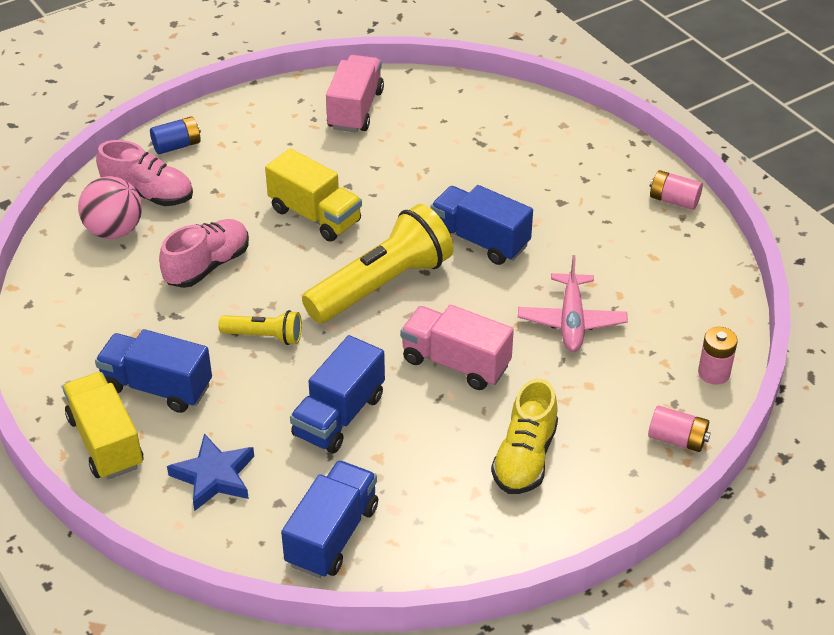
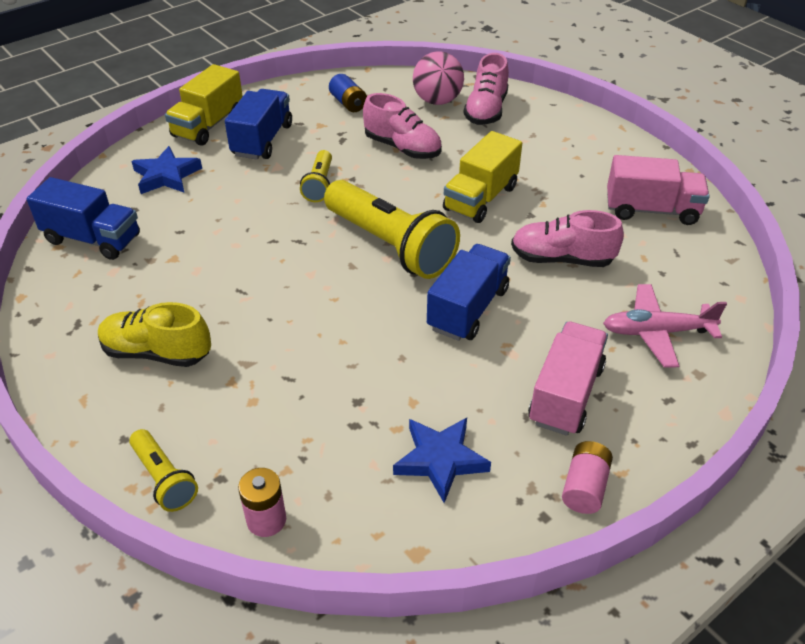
camera: 85 degrees right, 0 degrees up
(106, 442) = (208, 125): yellow truck -> yellow truck turned 150 degrees clockwise
(177, 145) = (554, 116): blue battery -> blue battery (348, 103)
(339, 416) = (224, 232): blue truck -> none
(418, 175) = (562, 259): none -> pink shoe
(455, 363) = (286, 299): pink truck -> pink truck (565, 394)
(571, 321) = (349, 385): pink plane -> pink plane (657, 332)
(651, 272) = (440, 460): none -> blue star
(677, 439) = (164, 479): pink battery -> yellow flashlight

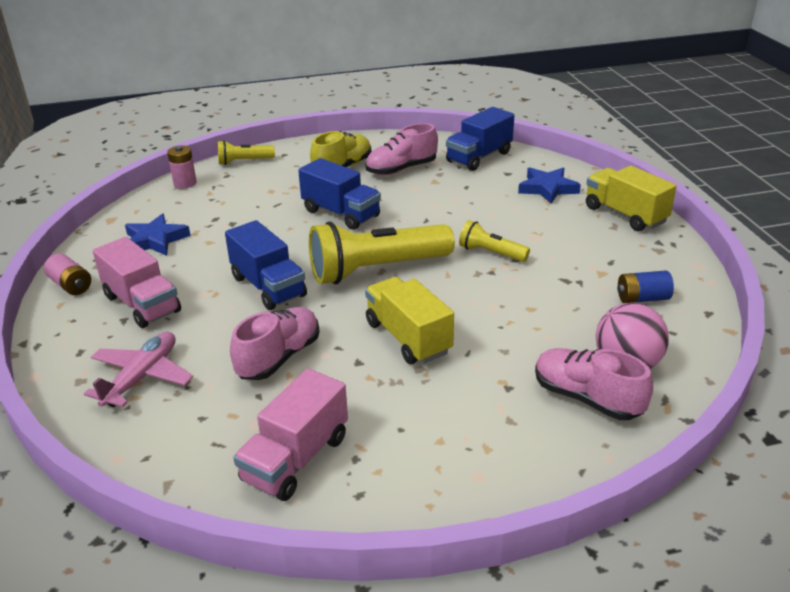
camera: 115 degrees right, 10 degrees down
(262, 140) = (585, 237): blue truck -> blue truck (341, 213)
(402, 148) = (530, 313): pink shoe -> pink shoe (401, 169)

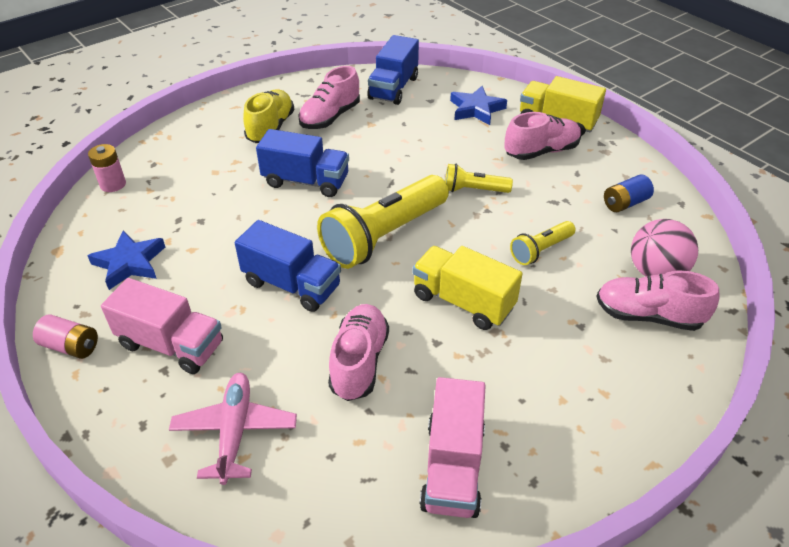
camera: 25 degrees left, 10 degrees up
(244, 161) = (160, 143): yellow flashlight -> yellow flashlight (540, 250)
(587, 236) = (541, 151): none -> pink shoe

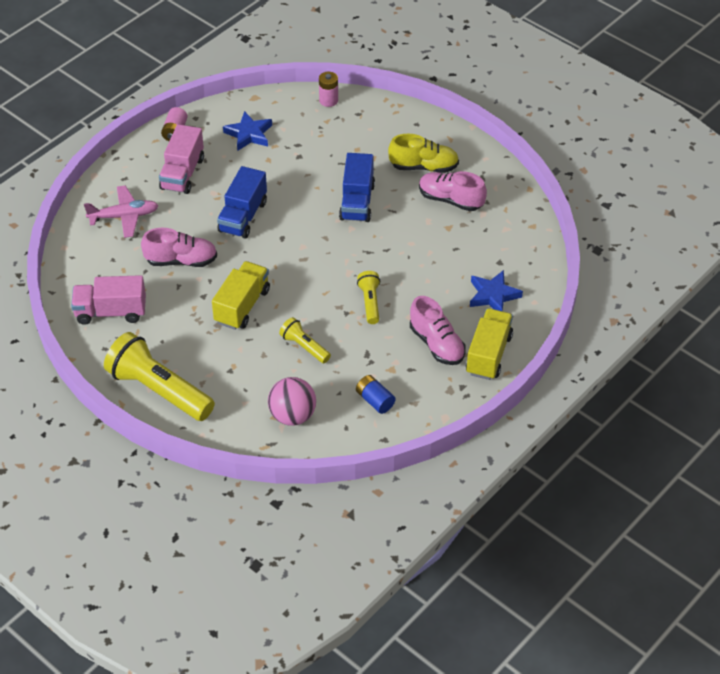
camera: 80 degrees right, 5 degrees up
(384, 236) = (302, 256): yellow flashlight -> yellow flashlight (158, 390)
(393, 88) = (512, 234): blue truck -> none
(648, 316) = (245, 408): pink shoe -> none

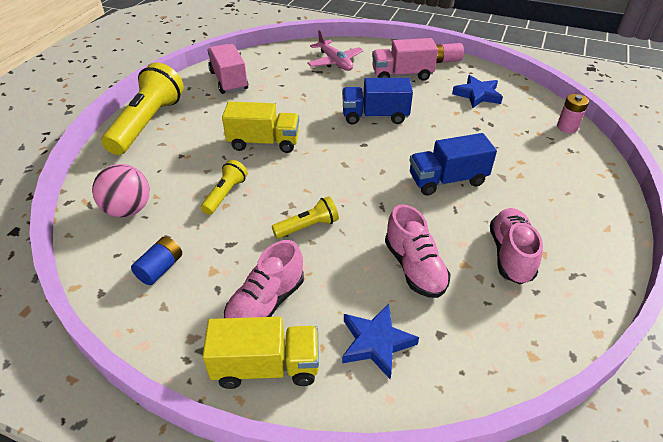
camera: 70 degrees right, 5 degrees down
(181, 261) = (302, 98): pink shoe -> pink shoe (414, 267)
(424, 167) = (542, 217): yellow shoe -> none

